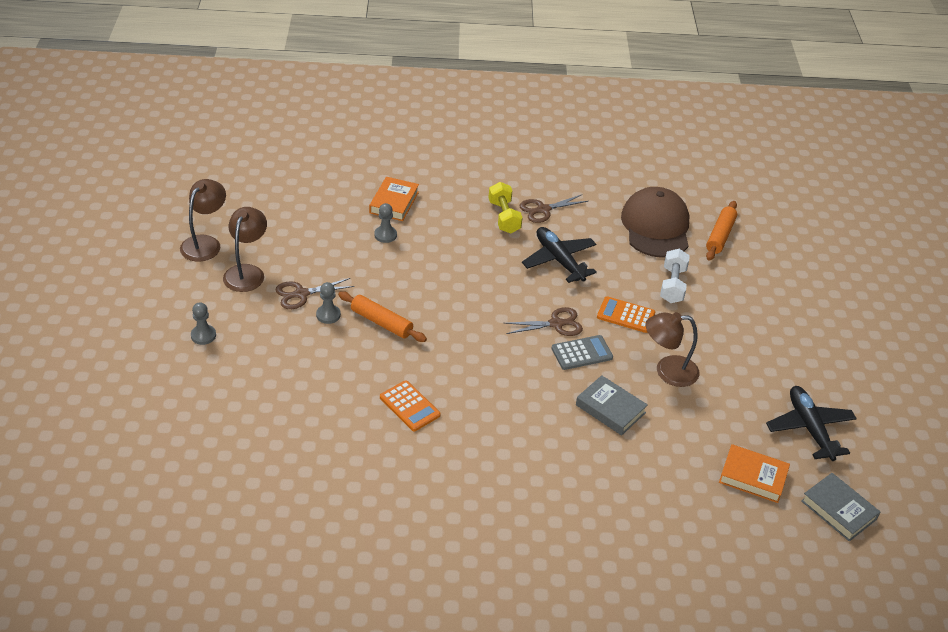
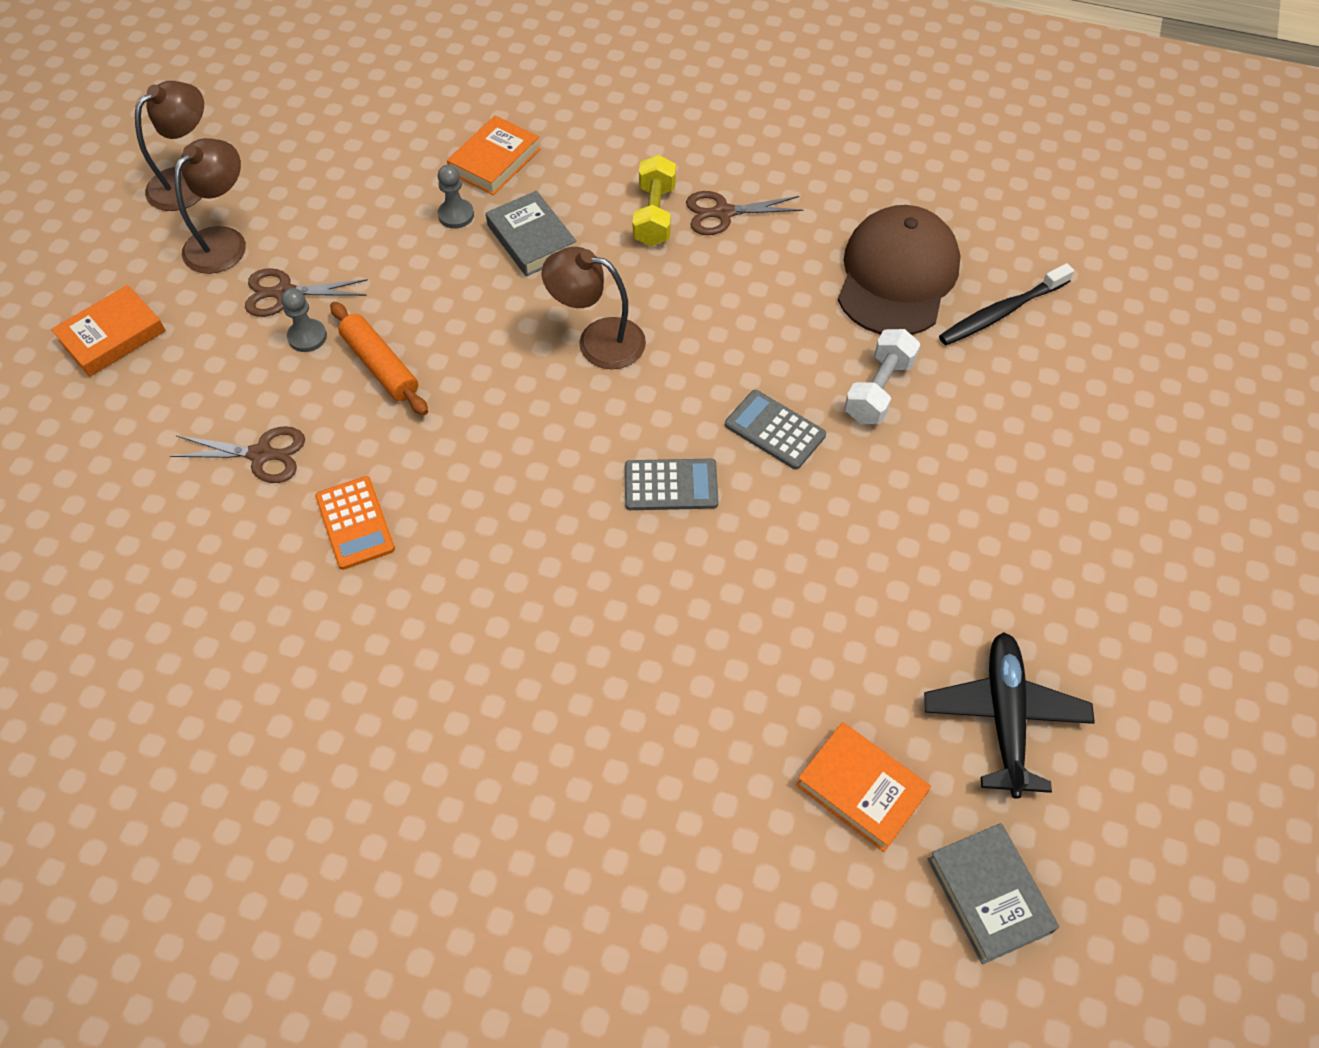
camera: 20 degrees right, 15 degrees up
(203, 335) = (112, 336): grey pawn -> orange book
(556, 324) = (652, 423): brown scissors -> brown scissors (261, 454)
(559, 260) = (708, 308): black plane -> none
(610, 409) = (672, 600): grey book -> grey book (532, 239)
(626, 315) = (775, 430): orange calculator -> grey calculator
(667, 371) = (800, 550): brown lamp -> brown lamp (597, 340)
(720, 236) = (1001, 312): orange rolling pin -> black toothbrush

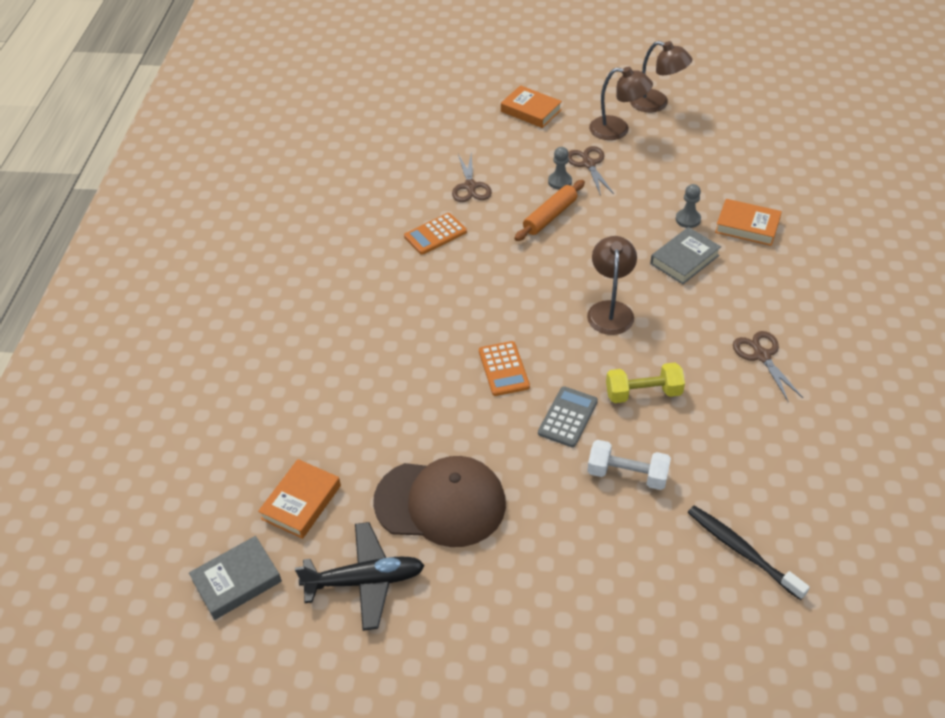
camera: 80 degrees right, 10 degrees down
(654, 215) = (739, 317): yellow dumbbell -> yellow dumbbell (643, 393)
(671, 485) = (503, 369): grey calculator -> orange calculator
(897, 276) = (749, 473): brown cap -> brown cap (440, 503)

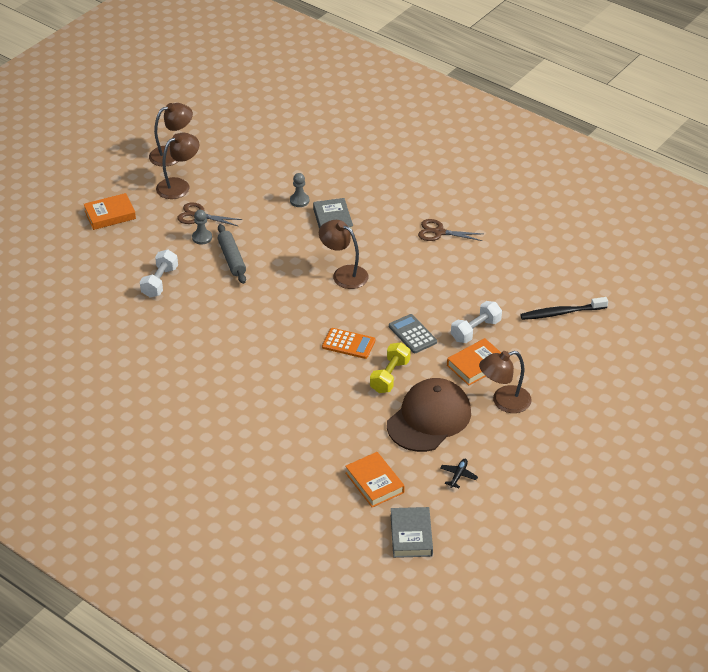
camera: 60 degrees left, 5 degrees down
(365, 581) = (458, 475): black plane -> black plane, size x0.46
(435, 234) = (191, 320): orange calculator -> none
(470, 186) = (160, 282): brown scissors -> white dumbbell
(526, 567) = (504, 402): none -> brown lamp
(550, 216) = (232, 259): orange rolling pin -> grey rolling pin
(643, 393) = (423, 294): yellow dumbbell -> yellow dumbbell (390, 376)
(747, 226) = (331, 180): orange book -> orange book (476, 365)

